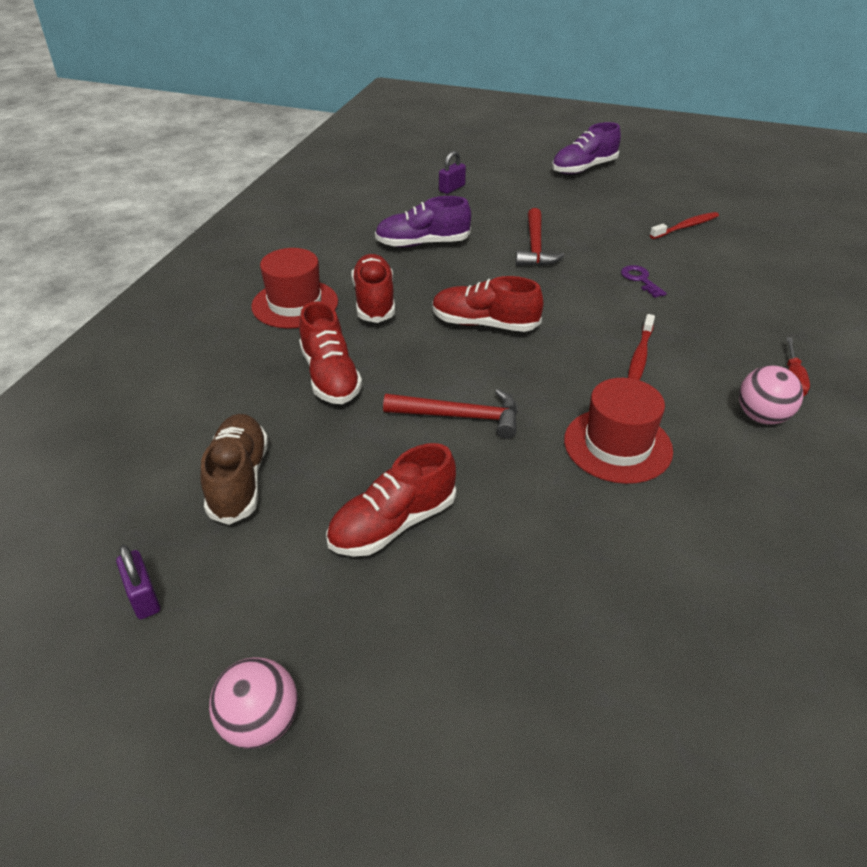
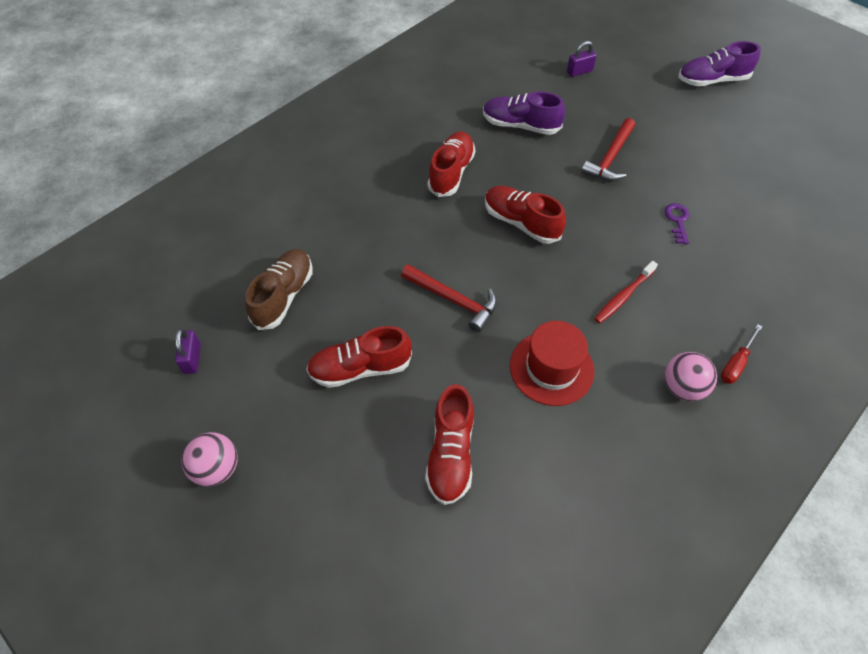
camera: 25 degrees right, 15 degrees up
(295, 304) = (393, 156): red hat -> none
(330, 376) = (383, 232): red shoe -> red shoe (451, 454)
(685, 227) = (760, 176): red toothbrush -> none

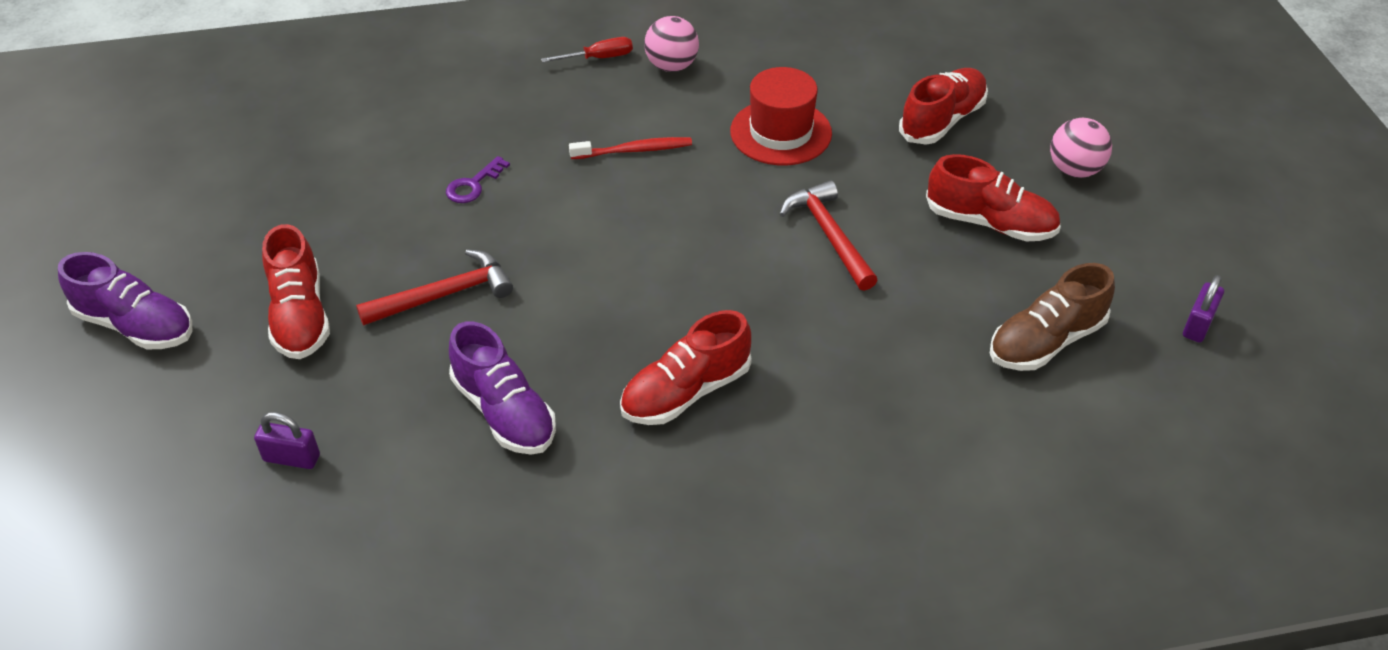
camera: 145 degrees left, 10 degrees down
(217, 468) = (1196, 211): pink ball -> pink ball (1074, 170)
(521, 223) = (661, 276): red shoe -> red shoe (300, 316)

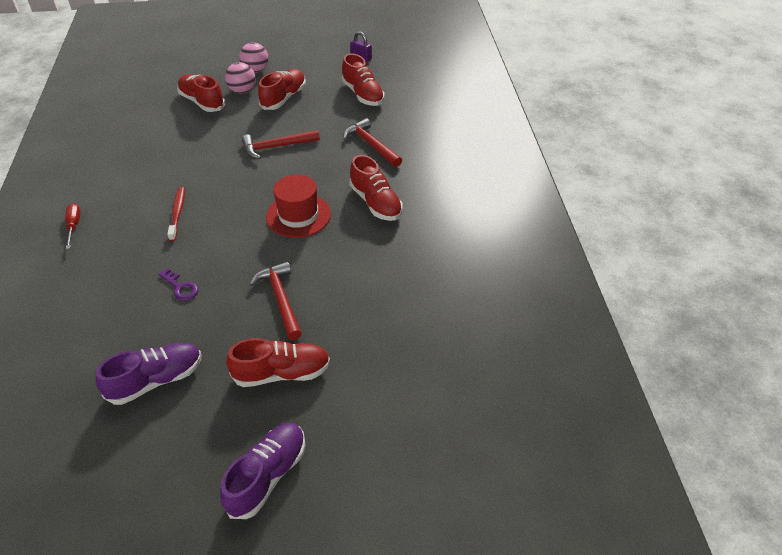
camera: 85 degrees left, 0 degrees up
(292, 458) = (403, 366): purple padlock -> none
(504, 412) = (380, 271): purple shoe -> purple shoe (156, 380)
(672, 66) = (101, 194): pink ball -> pink ball (242, 91)
(781, 132) = (187, 156): red hat -> red hat (298, 215)
(867, 370) = (371, 145): none -> red hammer
(1045, 341) = (363, 94): brown shoe -> red shoe

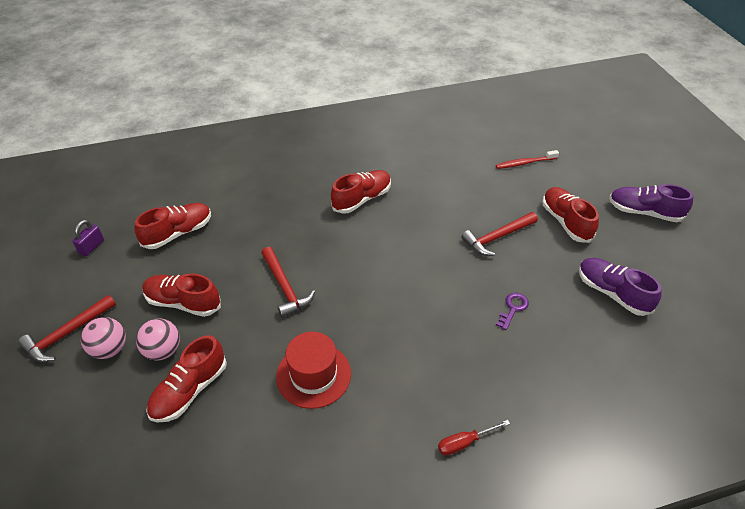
camera: 100 degrees left, 0 degrees up
(177, 213) = (415, 345): red toothbrush -> red toothbrush (525, 163)
(298, 215) = (392, 247): red hat -> red hat (313, 375)
(371, 145) = (273, 214): red hammer -> red hammer (66, 334)

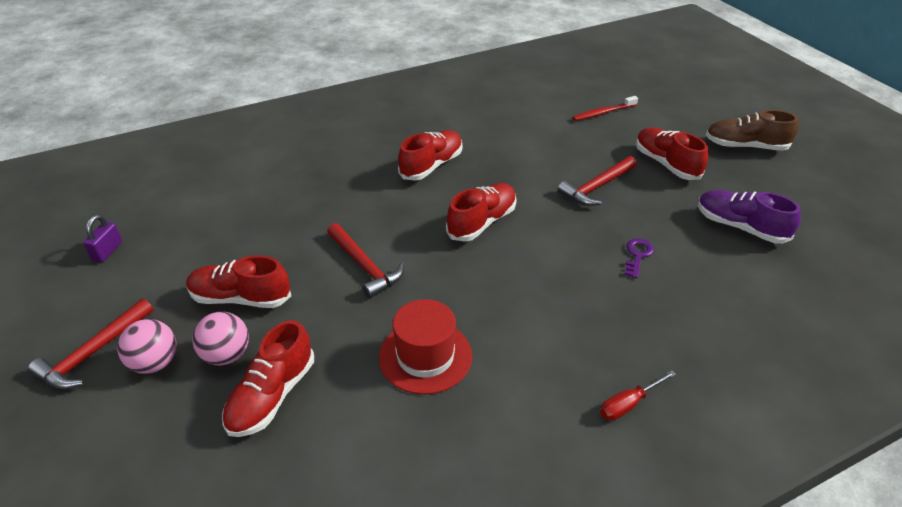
camera: 10 degrees left, 5 degrees down
(178, 233) = (217, 224): red shoe -> red shoe (482, 222)
(644, 212) = (745, 146): purple shoe -> brown shoe

